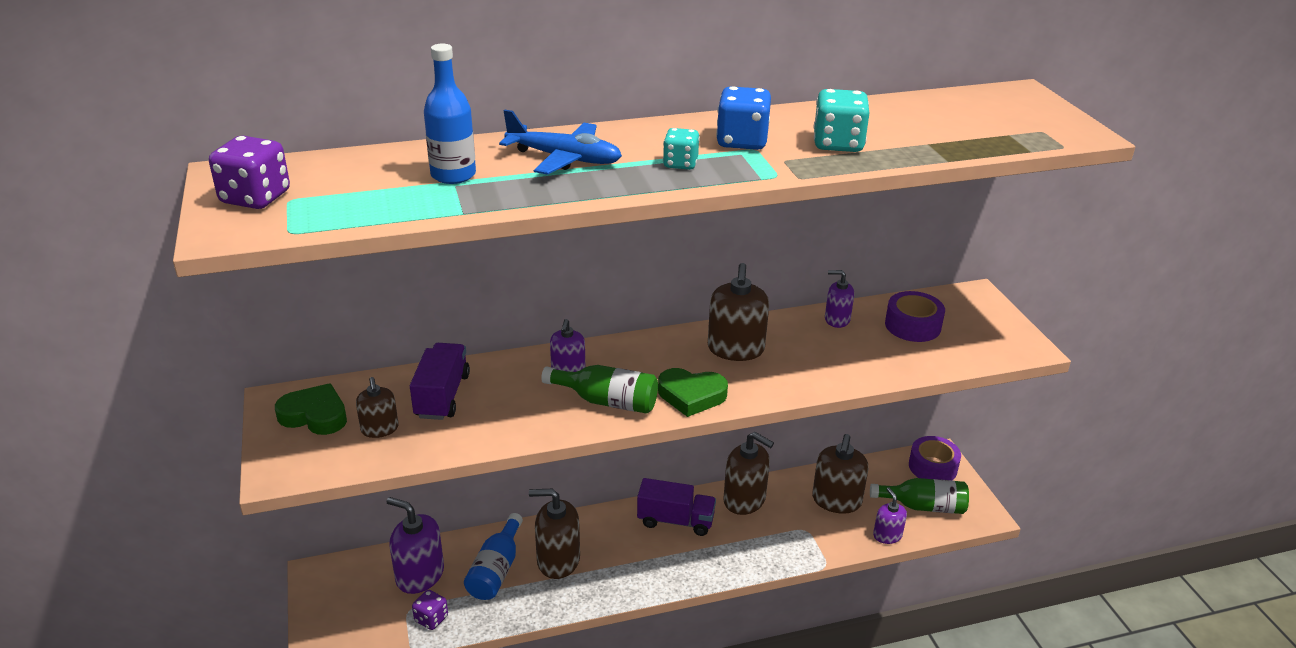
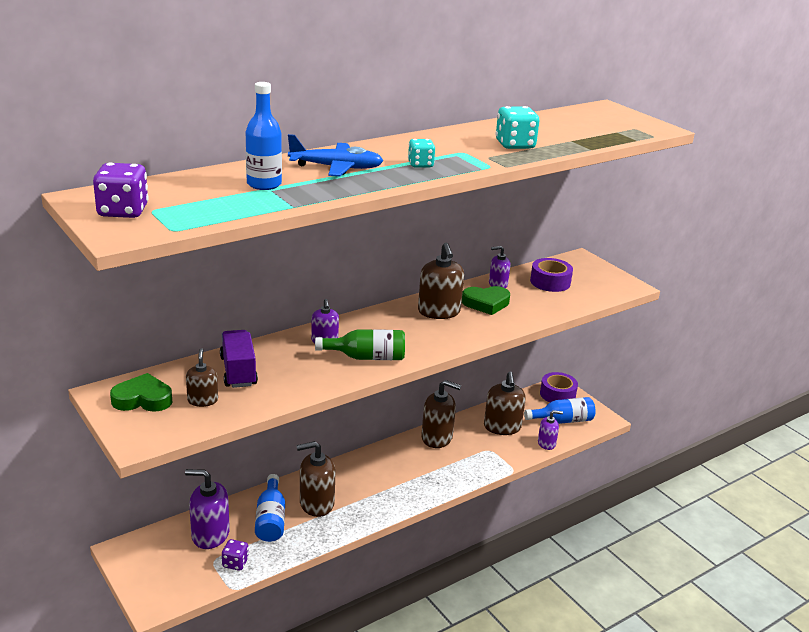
camera: 20 degrees left, 5 degrees down
(380, 429) = (202, 400): brown soap dispenser -> brown soap dispenser turned 150 degrees counterclockwise
(675, 520) = (393, 460): purple truck -> none
(691, 396) = (425, 345): green heart -> green heart (486, 303)
(742, 141) = (450, 148): blue dice -> none
(887, 535) = (546, 443): purple soap dispenser -> purple soap dispenser turned 120 degrees clockwise
(923, 506) = (562, 420): green bottle -> blue bottle

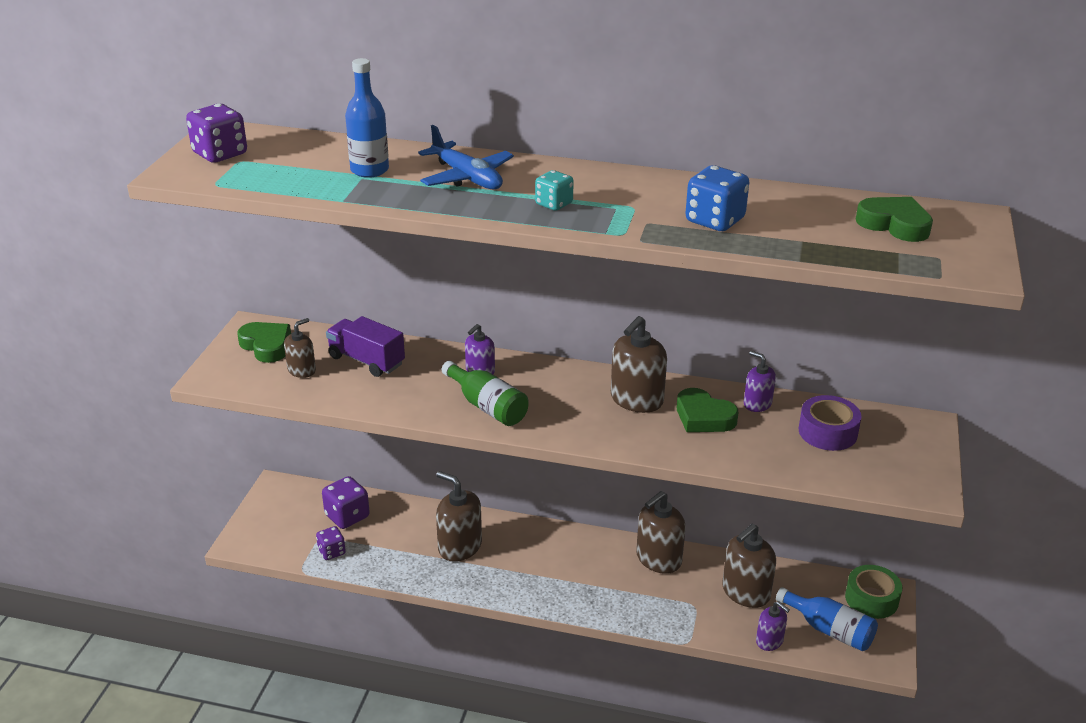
camera: 50 degrees right, 5 degrees up
(210, 535) = (347, 516): purple soap dispenser -> purple dice
(238, 371) = (366, 361): purple truck -> purple truck turned 90 degrees counterclockwise
(271, 519) = (406, 535): blue bottle -> none
(437, 438) = (658, 559): brown soap dispenser -> brown soap dispenser turned 75 degrees clockwise
(515, 145) = (714, 220): turquoise dice -> blue dice
(557, 394) = (871, 599): purple tape -> green tape
(587, 120) = (894, 224): none -> green heart

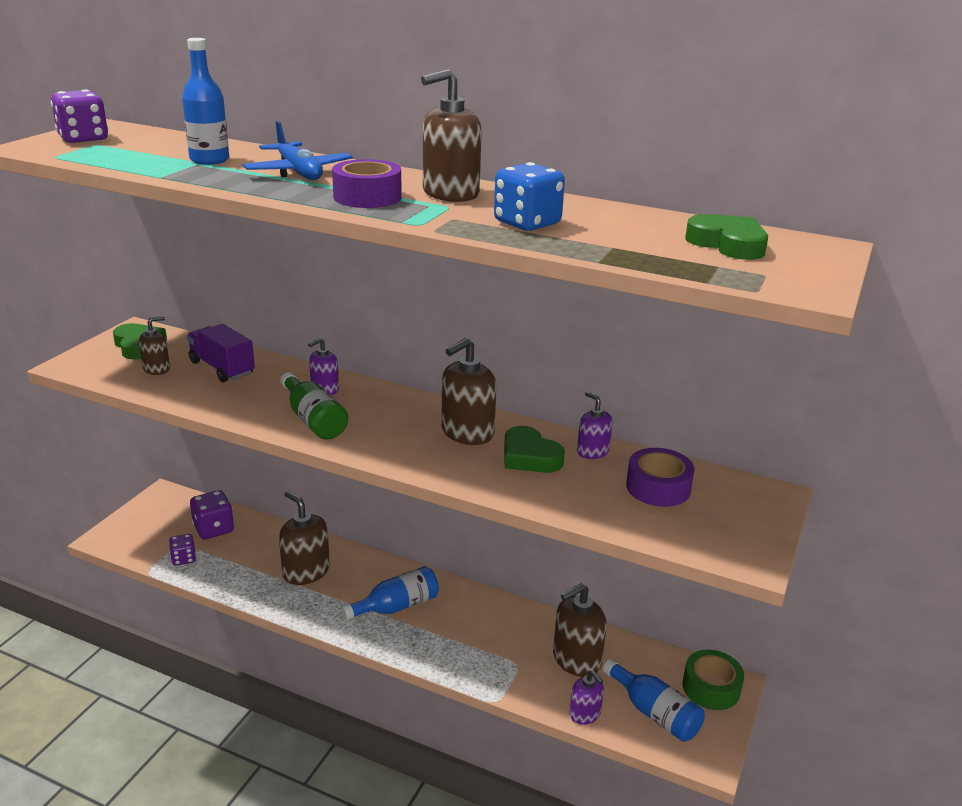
camera: 10 degrees right, 5 degrees down
(554, 204) = (367, 197): turquoise dice -> purple tape
(561, 568) = (396, 606): none -> blue bottle
(658, 559) = (497, 612): brown soap dispenser -> brown soap dispenser (450, 193)

